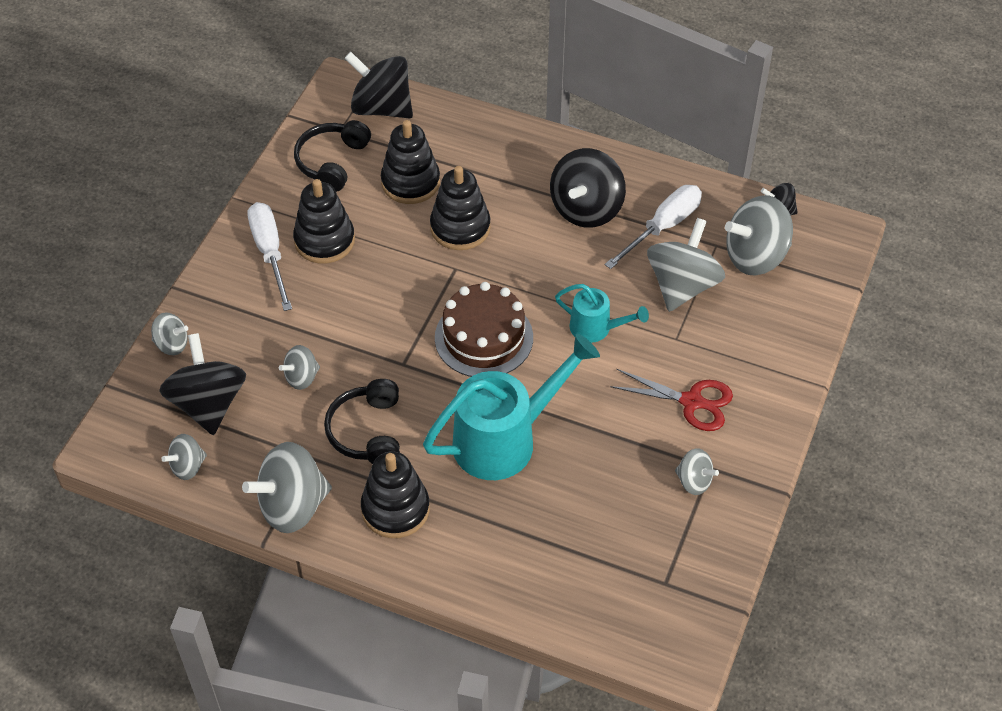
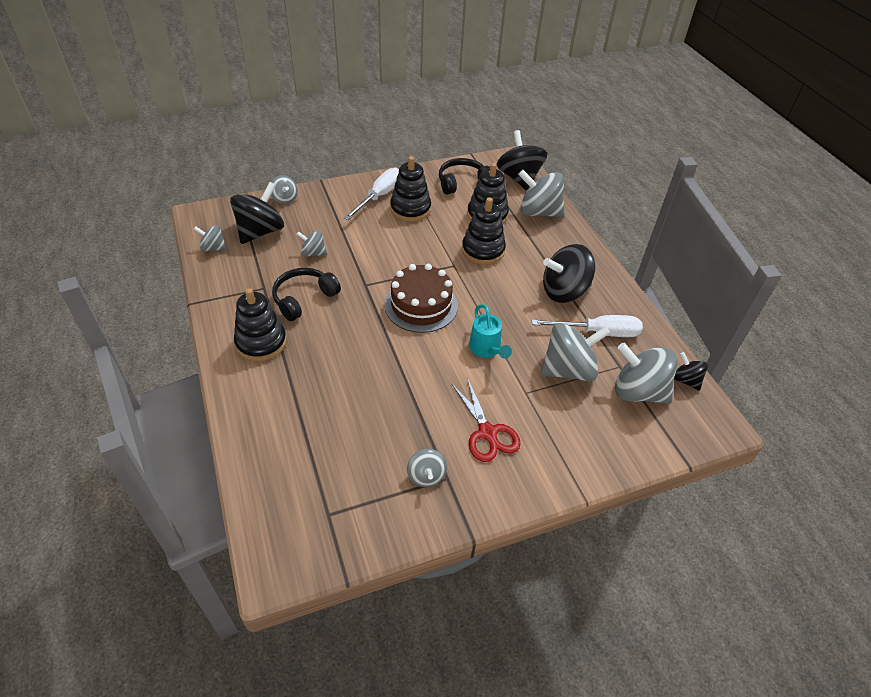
camera: 45 degrees right, 5 degrees down
(292, 506) = (224, 300): grey spinning top -> grey spinning top (538, 212)
(505, 439) = (359, 359): turquoise watering can -> none

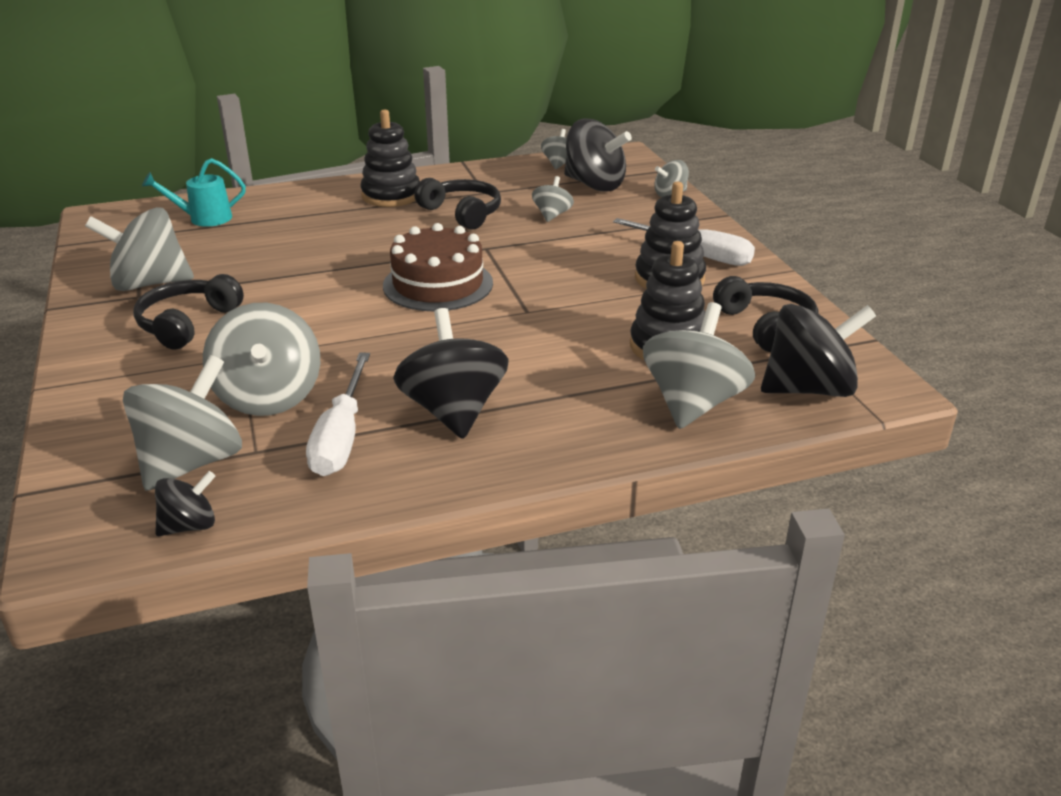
camera: 95 degrees right, 15 degrees down
(426, 476) = (149, 284): grey spinning top -> grey spinning top, size x1.91
(483, 250) = (566, 337): black stacking toy -> none
(486, 349) = (335, 330): turquoise watering can -> turquoise watering can (204, 219)
(487, 432) = (188, 323): red scissors -> black headphones

